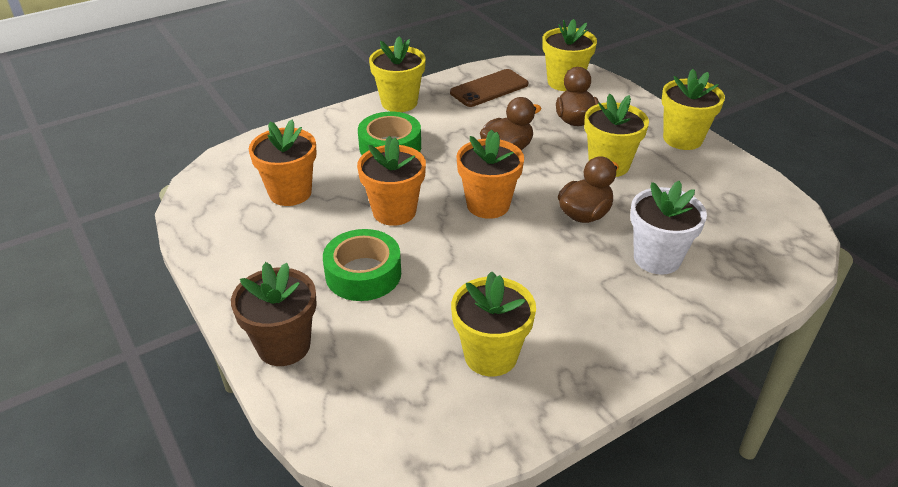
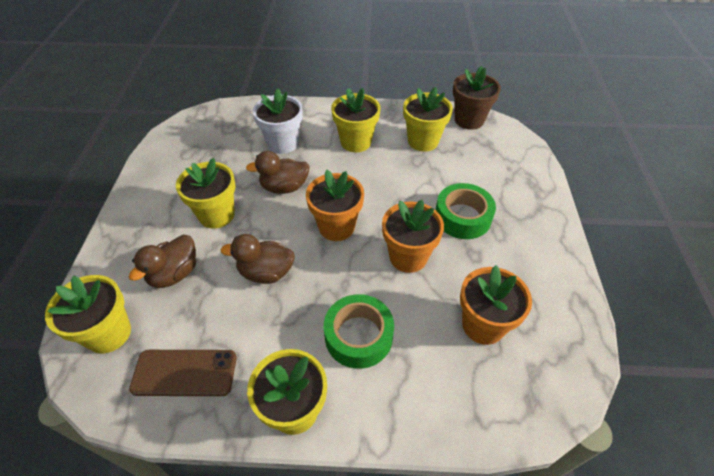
camera: 145 degrees left, 10 degrees up
(284, 346) = (534, 195): brown flower pot -> brown flower pot (469, 120)
(682, 139) = (135, 208): yellow flower pot -> yellow flower pot (355, 142)

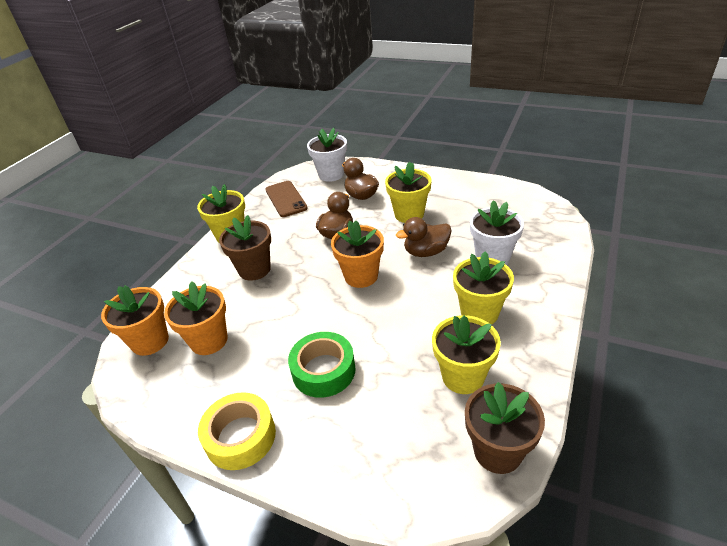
camera: 115 degrees right, 10 degrees down
(109, 333) = (331, 174): yellow flower pot -> white flower pot
(184, 373) = (286, 199): brown phone -> brown phone turned 45 degrees counterclockwise
(284, 187) = (426, 252): brown duck -> brown duck turned 120 degrees counterclockwise
(358, 336) = (254, 269): green tape -> brown flower pot
(408, 257) = (302, 313): orange flower pot -> orange flower pot (150, 341)
(552, 246) = (240, 436): none -> yellow tape

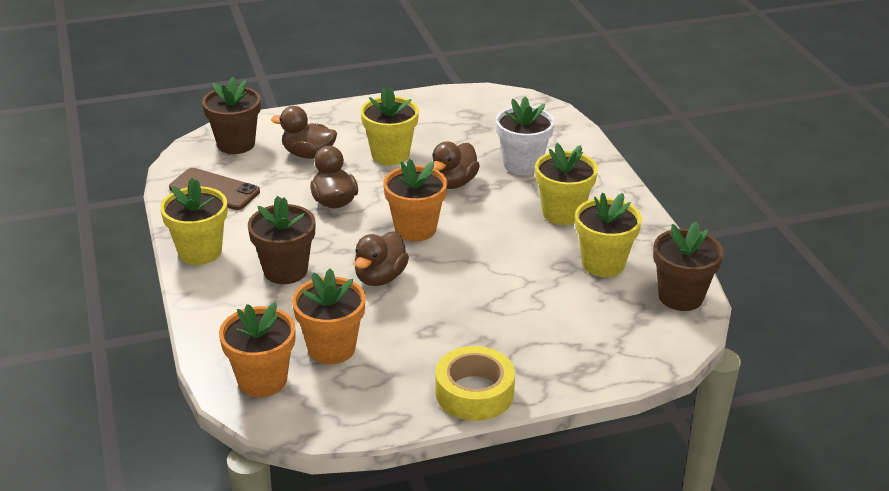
camera: 45 degrees left, 5 degrees down
(297, 302) = (380, 277): none -> brown duck
(323, 370) = (482, 315): green tape -> none
(331, 174) = (236, 144): white flower pot -> brown flower pot

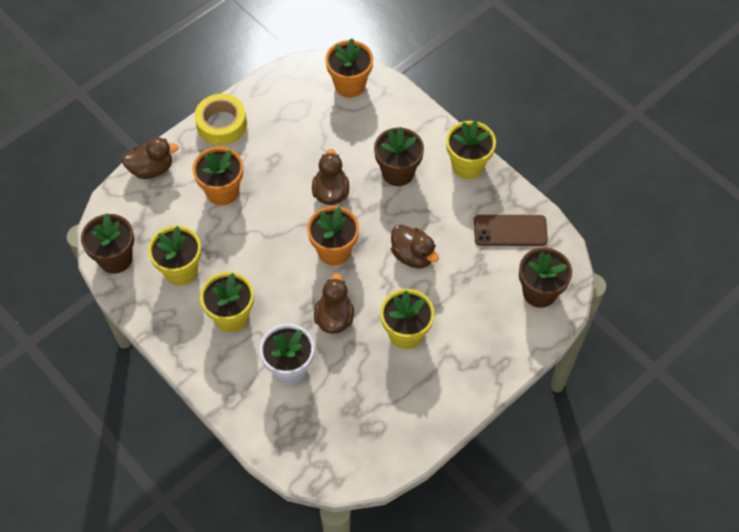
camera: 155 degrees right, 25 degrees up
(308, 154) = (472, 304): brown duck -> brown duck (151, 169)
(331, 348) = (325, 122): orange flower pot -> orange flower pot (222, 191)

